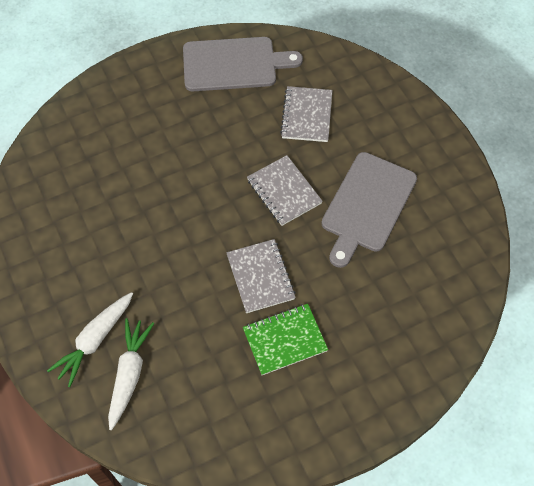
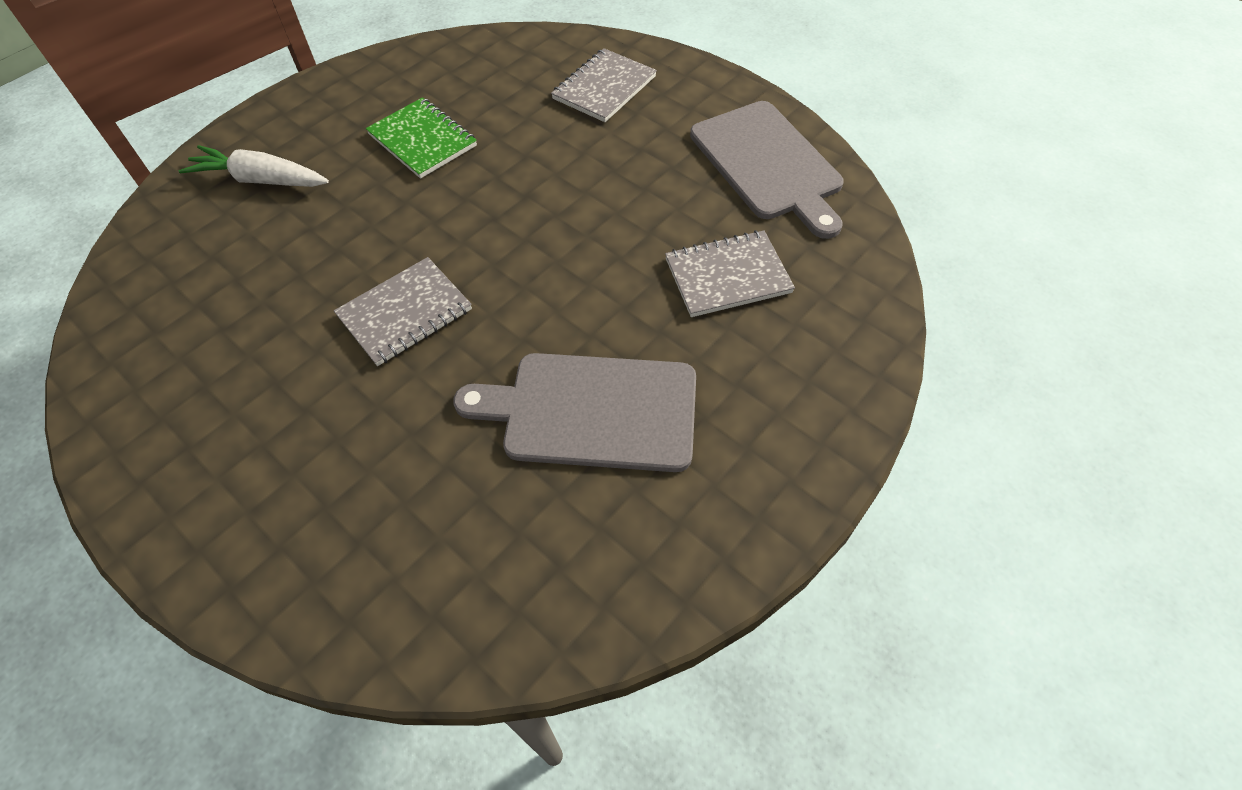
camera: 70 degrees right, 5 degrees down
(129, 374) = (218, 227): white carrot -> none
(284, 191) = (568, 293): grey notebook -> grey notebook (604, 88)
(284, 340) = (303, 377): green notebook -> green notebook (422, 140)

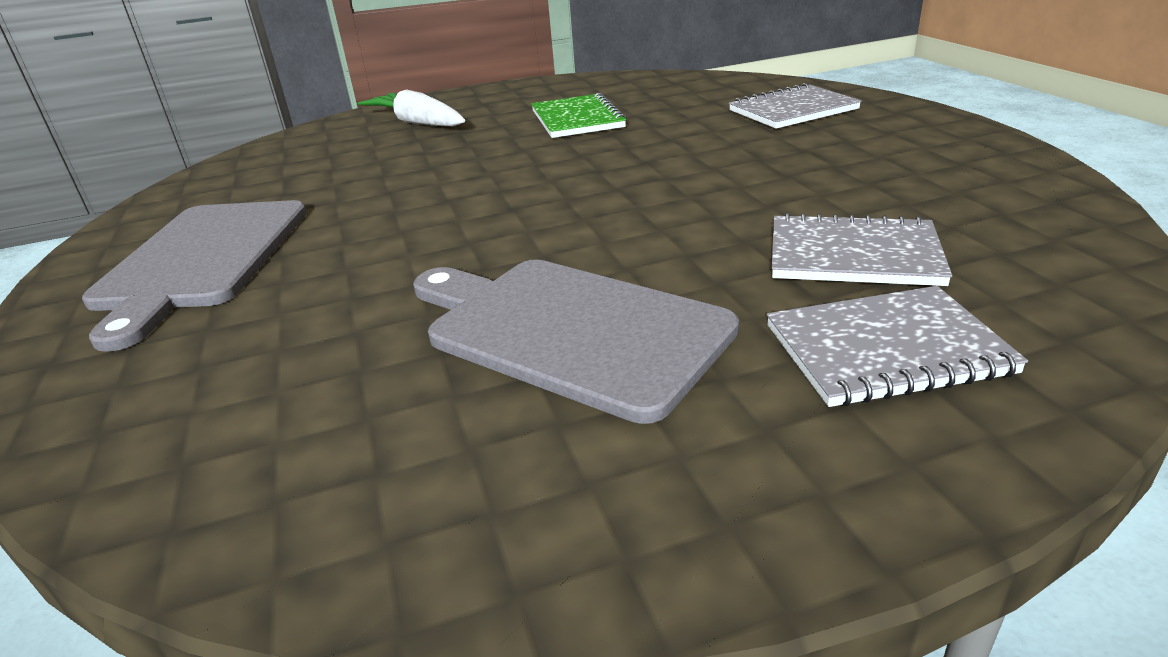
camera: 30 degrees right, 25 degrees down
(405, 313) = (445, 213): grey notebook -> grey notebook (886, 350)
(768, 164) = (972, 179): grey cutting board -> grey cutting board (202, 259)

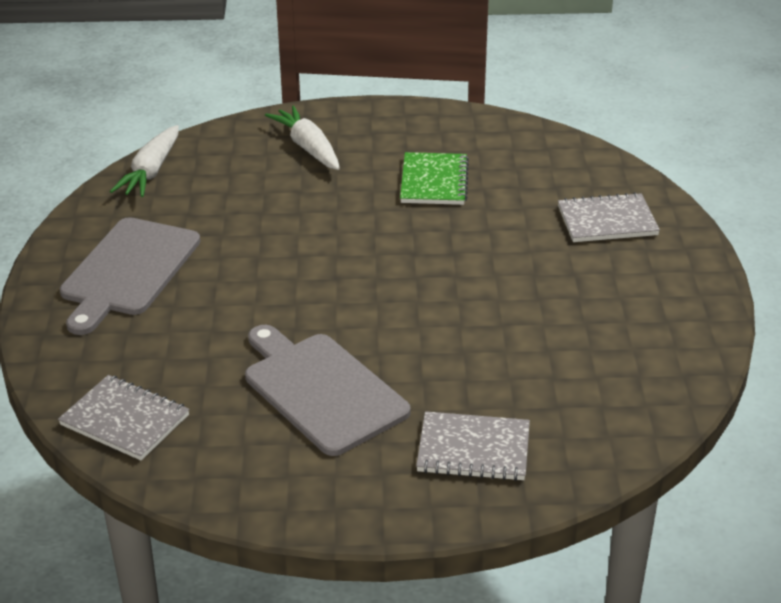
camera: 15 degrees right, 5 degrees up
(226, 170) = (151, 172): none -> white carrot
(853, 255) = (515, 382): grey notebook -> grey notebook (125, 420)

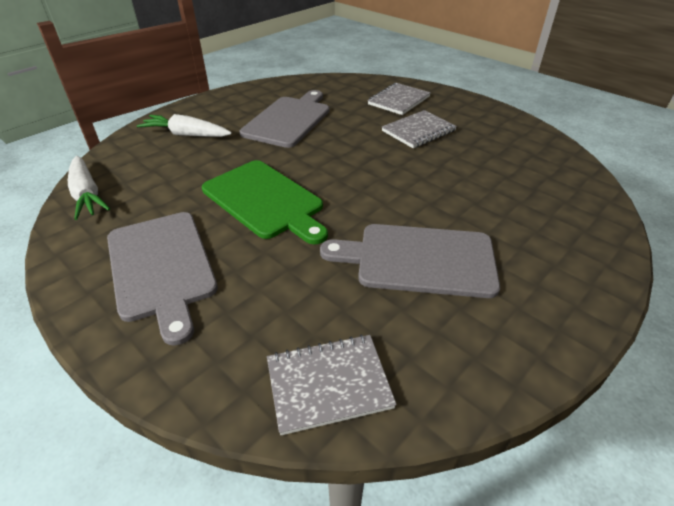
camera: 45 degrees left, 5 degrees up
(279, 260) = (265, 200): none -> green cutting board
(434, 181) = (288, 120): green notebook -> grey cutting board
(473, 449) = (547, 236): grey notebook -> grey notebook (418, 131)

